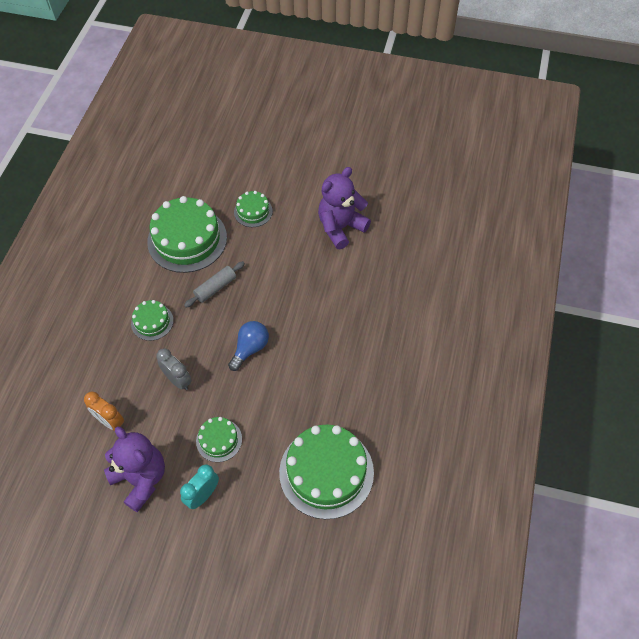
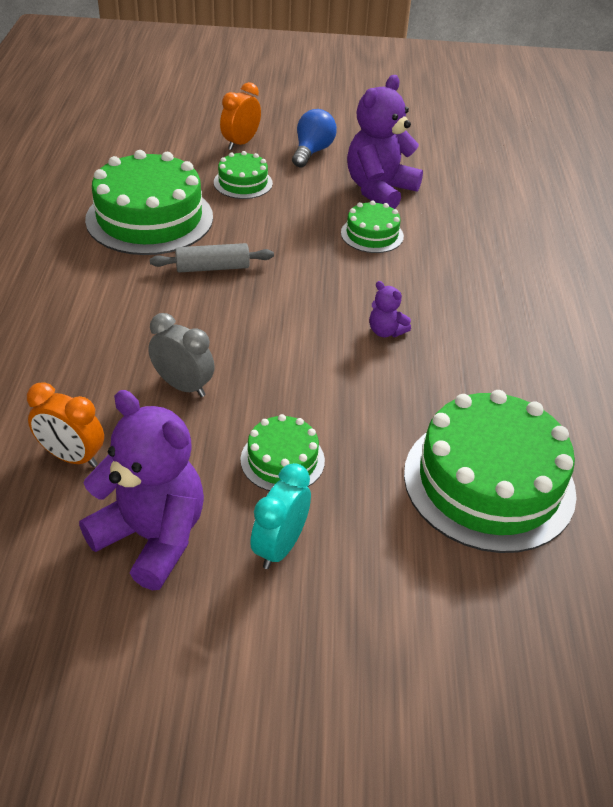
camera: 15 degrees left, 15 degrees down
(152, 322) = (117, 316): green cake -> green cake (372, 234)
(215, 288) = (212, 268): grey rolling pin -> grey rolling pin turned 45 degrees clockwise
(250, 349) = (294, 334): blue light bulb -> blue light bulb (312, 152)
(261, 171) = (240, 143): none -> orange clock
(305, 353) = (385, 331): none -> purple teddy bear

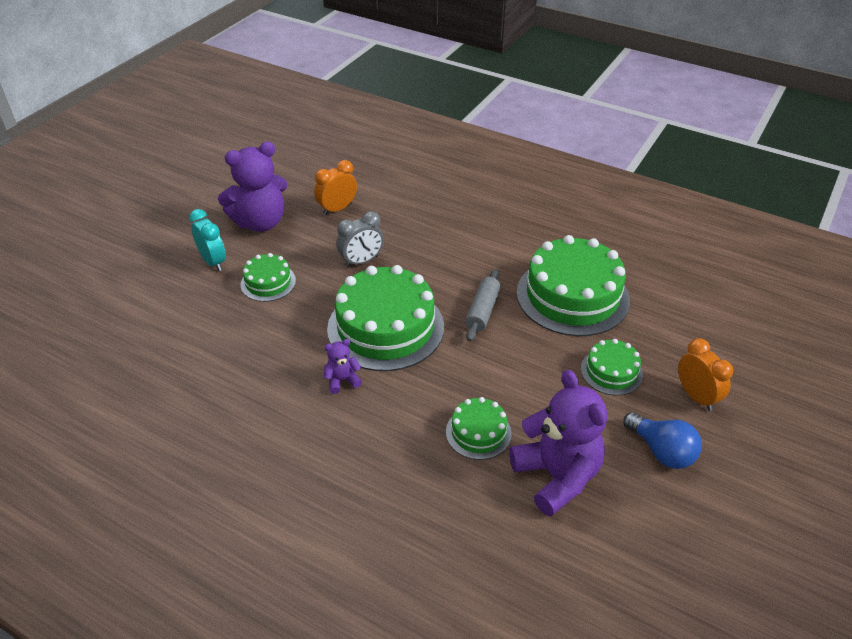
camera: 120 degrees right, 0 degrees up
(489, 482) = (169, 366): green cake -> green cake (385, 327)

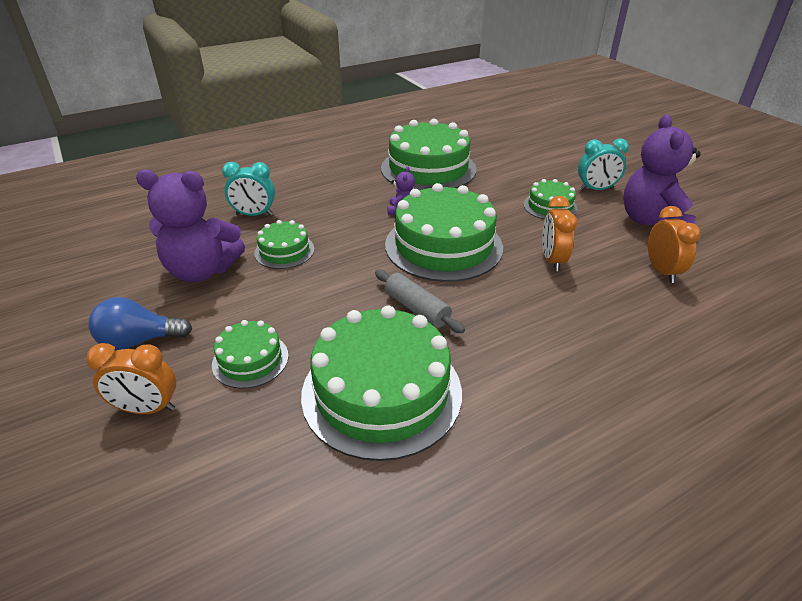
camera: 120 degrees right, 5 degrees down
(229, 398) = (428, 168): none -> green cake
(361, 261) = (552, 260): grey clock -> orange clock
(436, 503) = (254, 215): none -> turquoise clock

